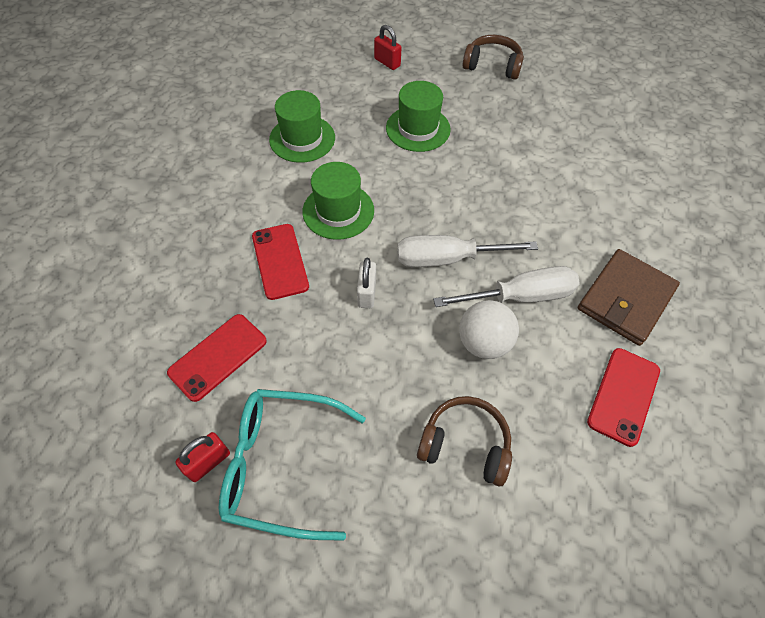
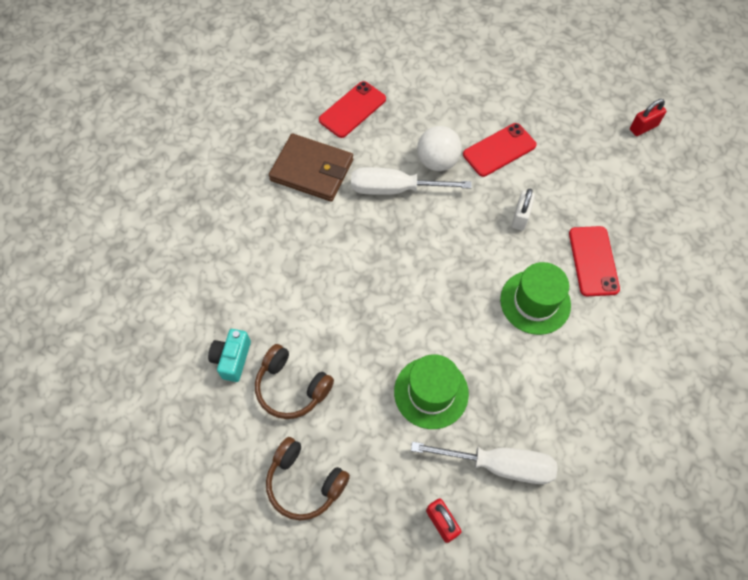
camera: 165 degrees left, 5 degrees up
(218, 357) = (642, 192): red phone -> red phone (499, 150)
(281, 465) = (595, 117): turquoise glasses -> none
(302, 139) = (565, 406): green hat -> none
(447, 259) = (444, 233): white screwdriver -> white screwdriver (499, 465)
(465, 444) = (471, 104): brown headphones -> brown headphones (291, 387)
(592, 122) = (232, 359): none -> turquoise camera
(625, 299) = (312, 170): brown wallet -> brown wallet turned 60 degrees clockwise

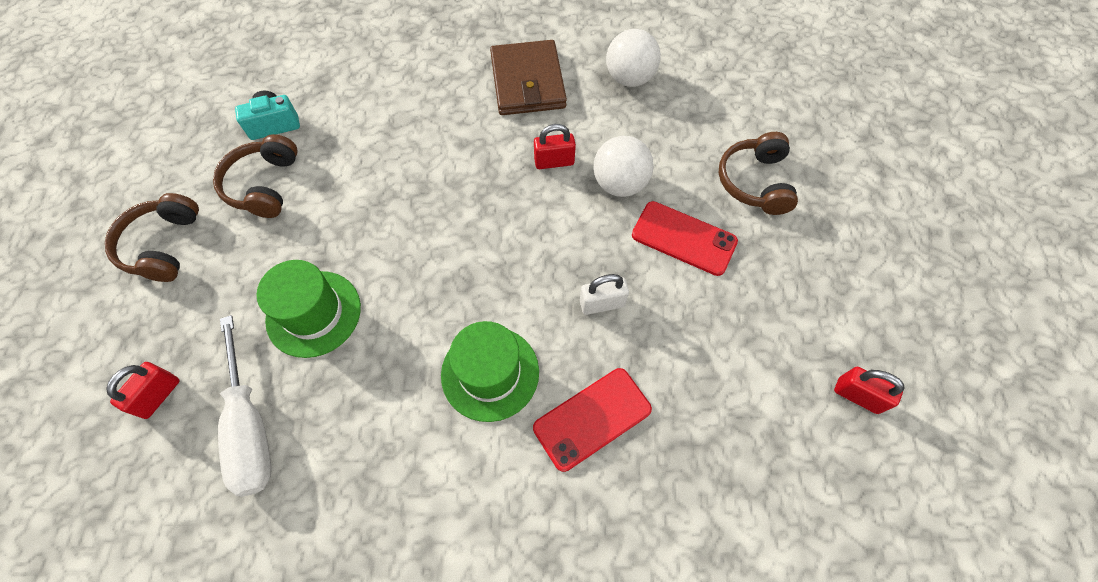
camera: 60 degrees right, 0 degrees up
(352, 109) = (629, 78): red phone -> white ball
(395, 189) = (554, 162): white screwdriver -> red padlock
(481, 91) = (754, 182): none -> brown headphones

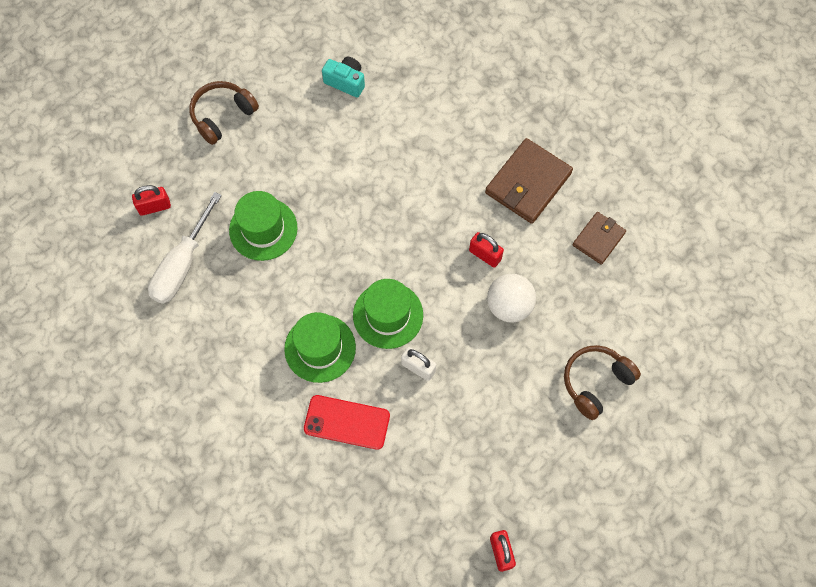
camera: 45 degrees right, 5 degrees up
(264, 185) = (305, 121): brown headphones -> none
(523, 283) = (388, 315): none -> green hat
(629, 78) = (598, 239): white ball -> brown wallet
(684, 238) = (508, 375): red phone -> none

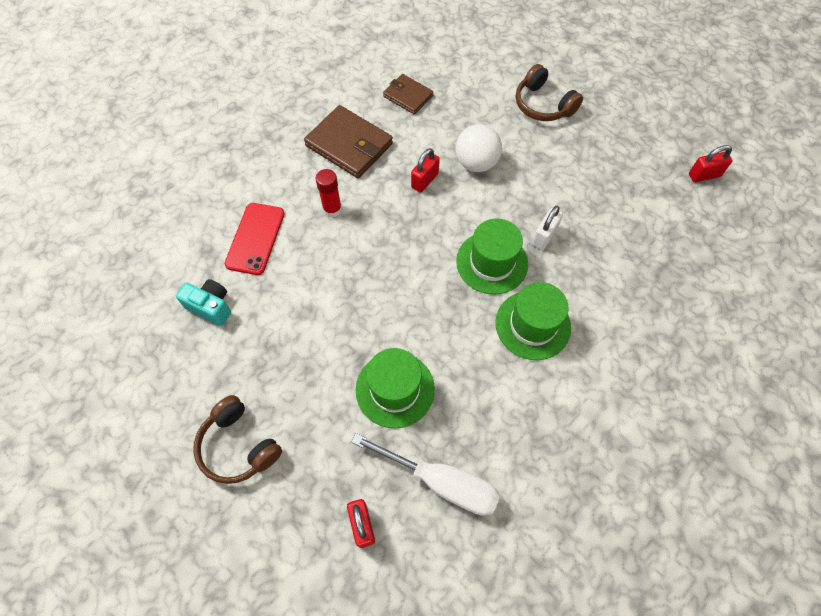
camera: 90 degrees left, 5 degrees down
(346, 82) = (211, 306): turquoise camera -> turquoise camera turned 90 degrees clockwise
(347, 422) = (608, 298): red phone -> red phone (255, 238)
(448, 171) = (332, 209): none -> red glue stick

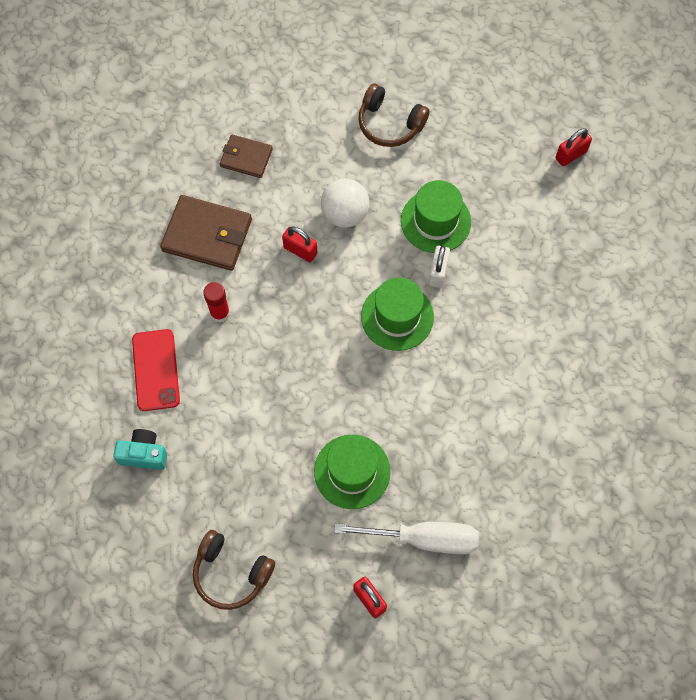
camera: 20 degrees left, 5 degrees up
(424, 180) = (300, 250): red padlock -> red padlock turned 75 degrees counterclockwise
(532, 325) = (456, 366): green hat -> green hat (435, 221)

